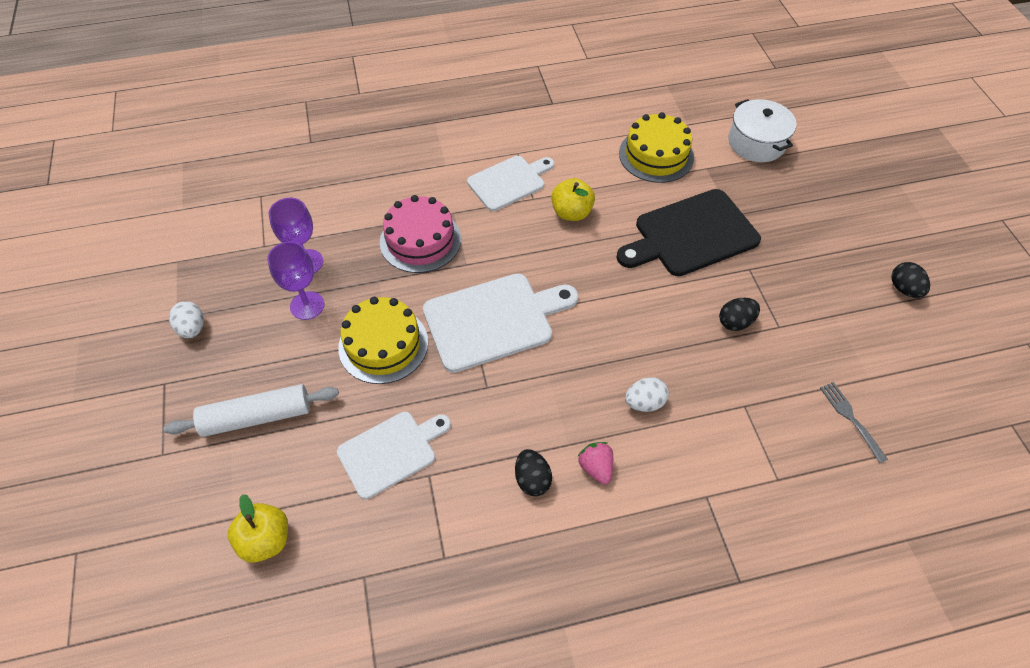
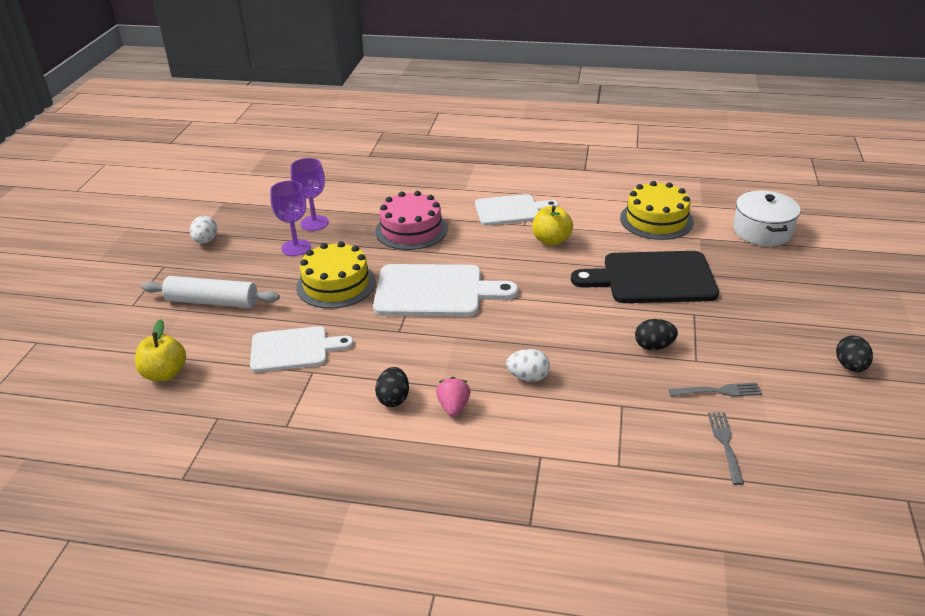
camera: 25 degrees right, 20 degrees down
(815, 358) = (718, 391): none -> grey fork

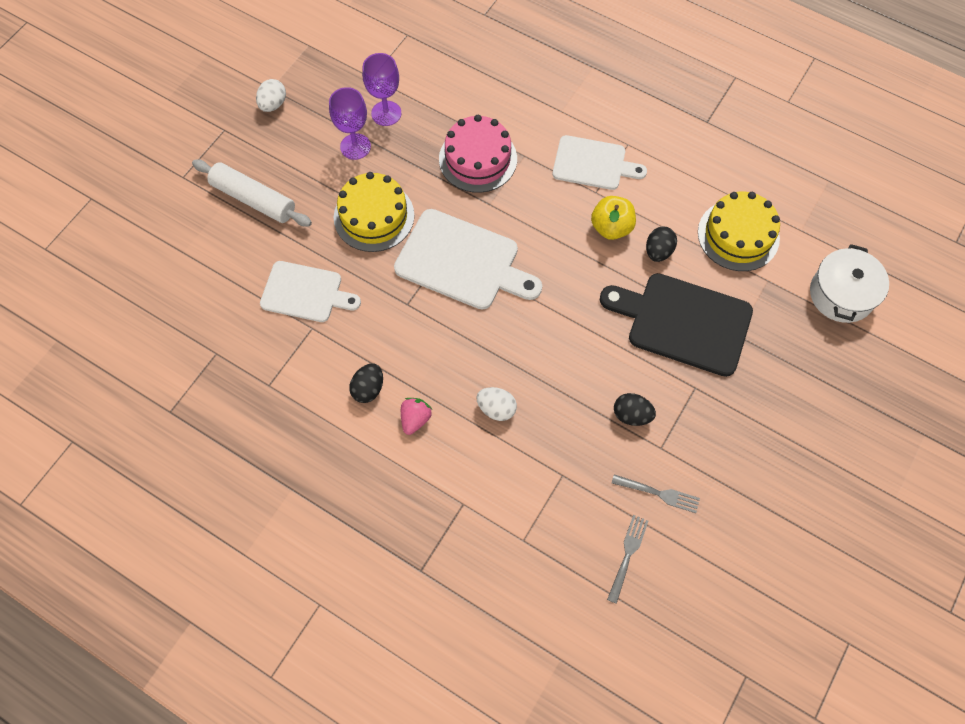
camera: 20 degrees right, 30 degrees up
(165, 373) = (187, 282): yellow apple -> none
(850, 366) = (802, 513): black egg -> black egg (658, 251)

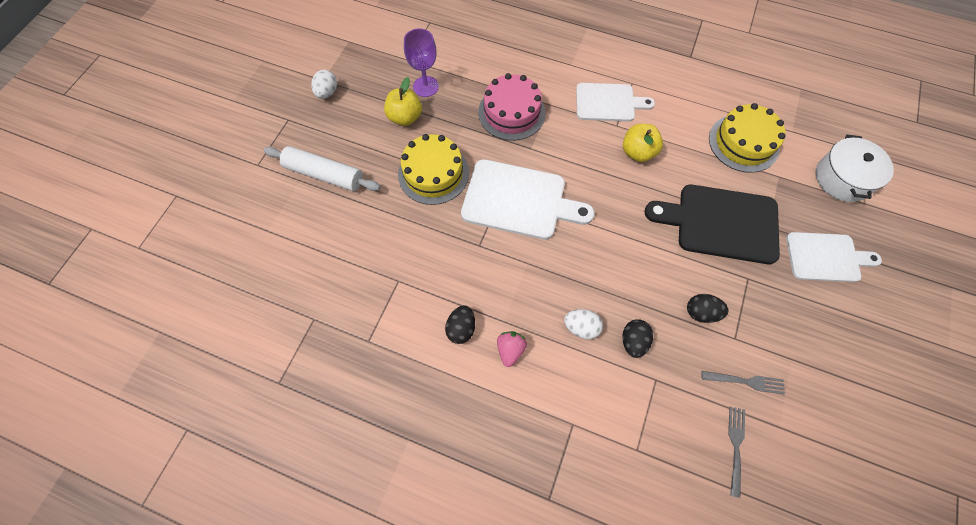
camera: 10 degrees left, 0 degrees up
(305, 292) = (386, 249): white cutting board -> white cutting board (826, 257)
(355, 146) = (405, 117): purple goblet -> yellow apple
(658, 251) = (682, 166): black egg -> black egg (633, 341)

